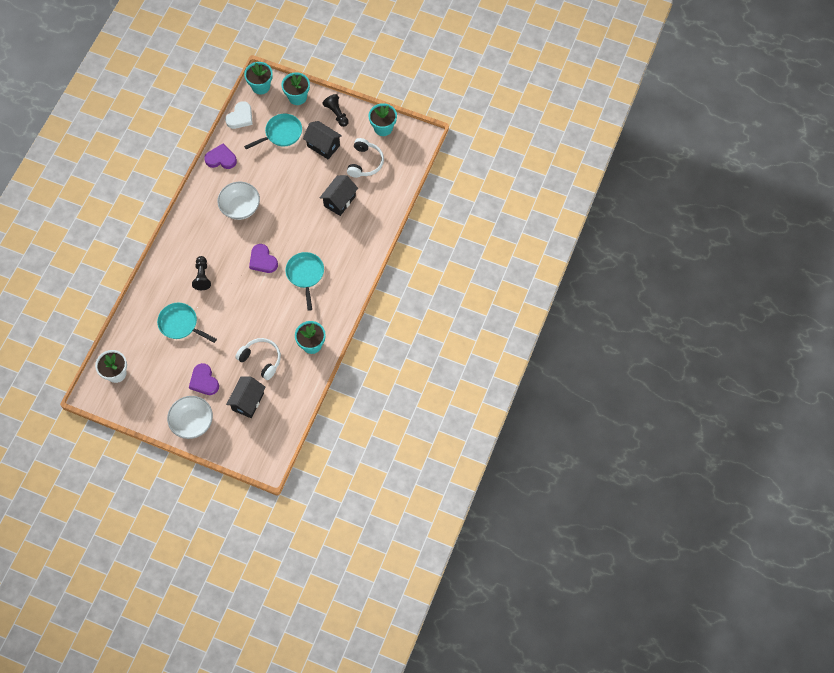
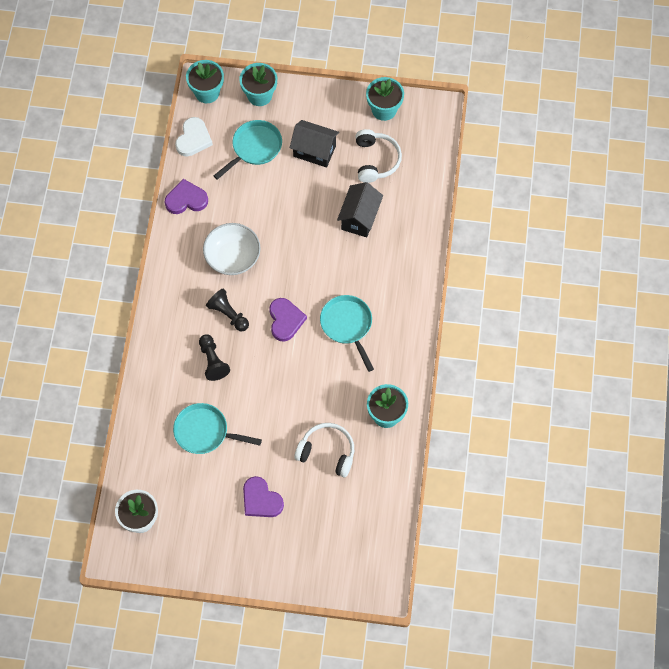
camera: 15 degrees left, 0 degrees up
(192, 422) = (264, 559): white bowl -> none
(248, 401) = (328, 512): black house -> none
(262, 260) = (285, 320): purple heart -> purple heart turned 135 degrees counterclockwise
(337, 114) = (318, 105): black pawn -> black pawn (228, 314)

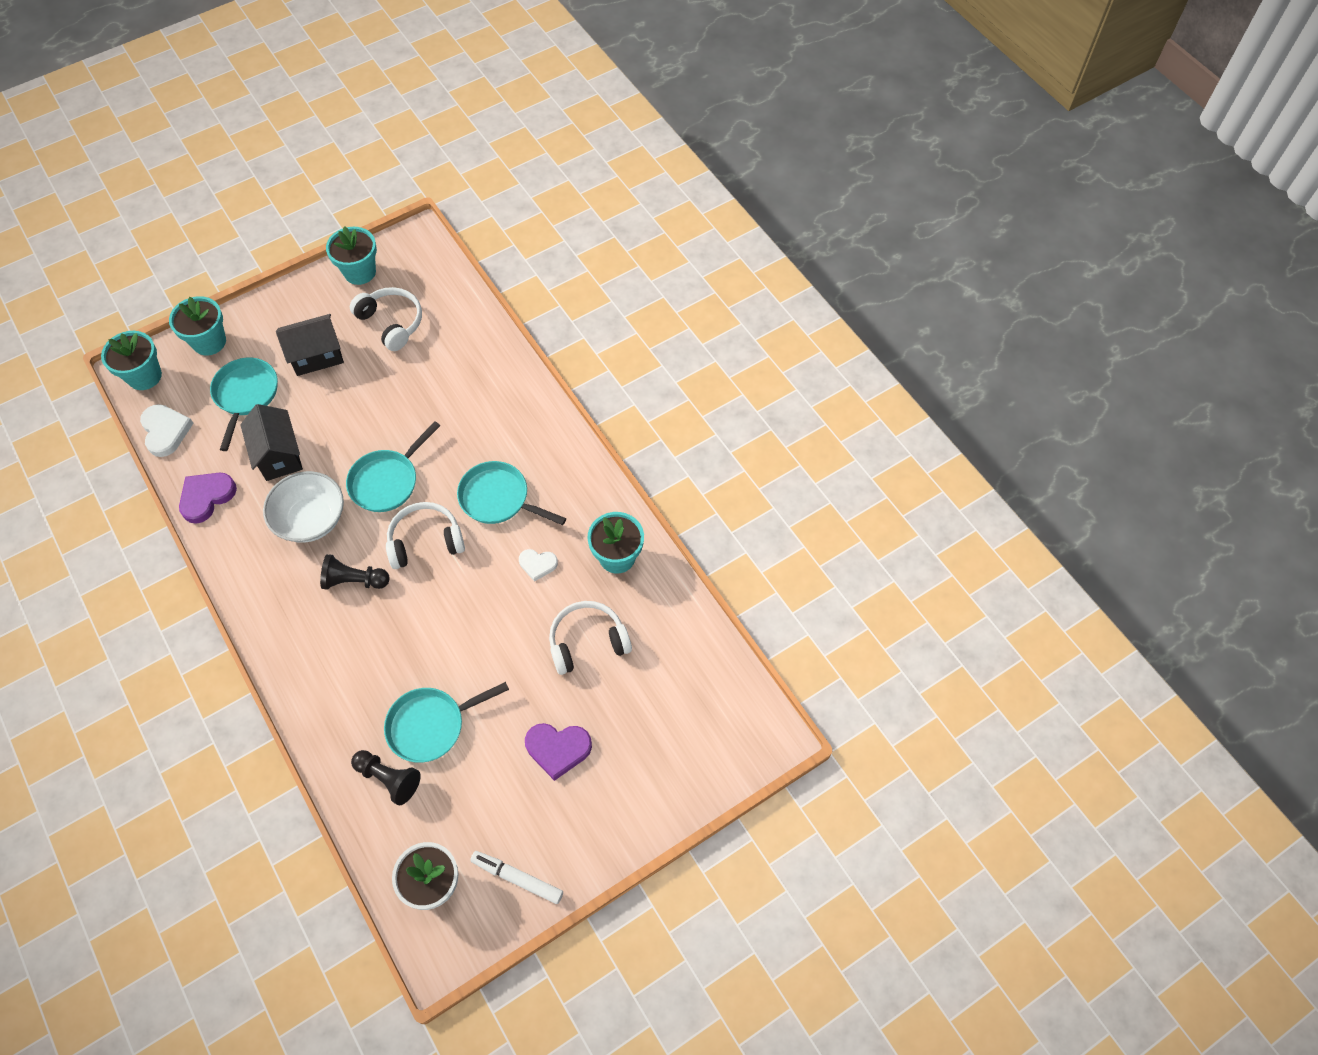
camera: 40 degrees left, 5 degrees down
(184, 551) = (517, 878): none -> white marker
(213, 361) = (377, 642): black pawn -> black pawn (388, 778)
(285, 320) = (425, 541): purple heart -> white headphones
(293, 265) = (387, 481): none -> turquoise pan
(337, 384) = (537, 564): none -> white heart
(359, 218) = (421, 387): black house -> black house (279, 455)

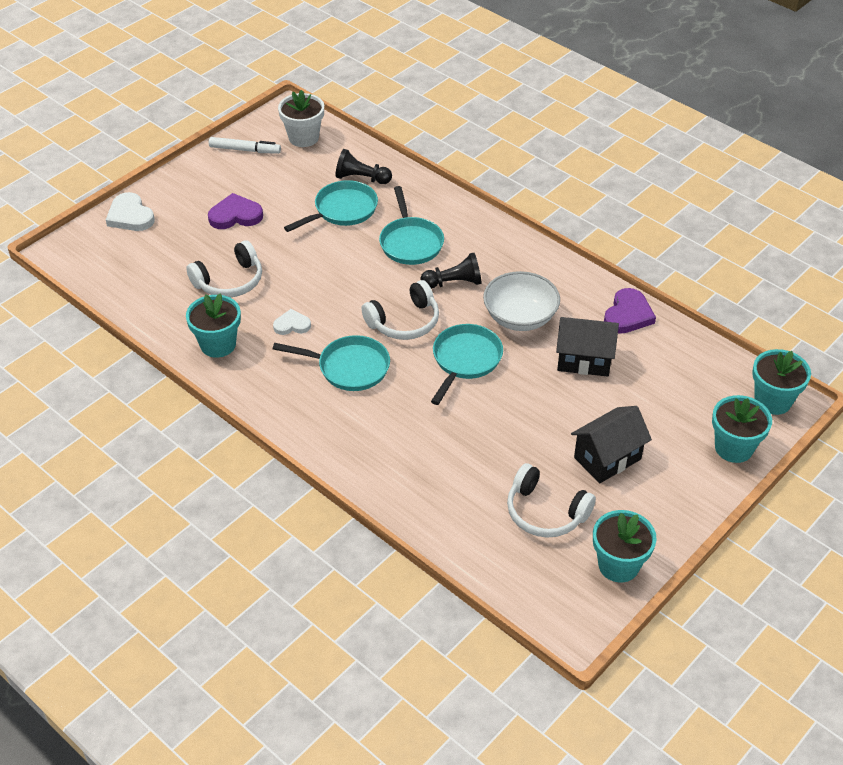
camera: 165 degrees right, 15 degrees down
(165, 431) = (709, 357): white heart -> white heart (130, 216)
(246, 395) = (655, 405): turquoise pan -> turquoise pan (410, 242)
(279, 455) = (584, 360): black house -> black house turned 45 degrees counterclockwise

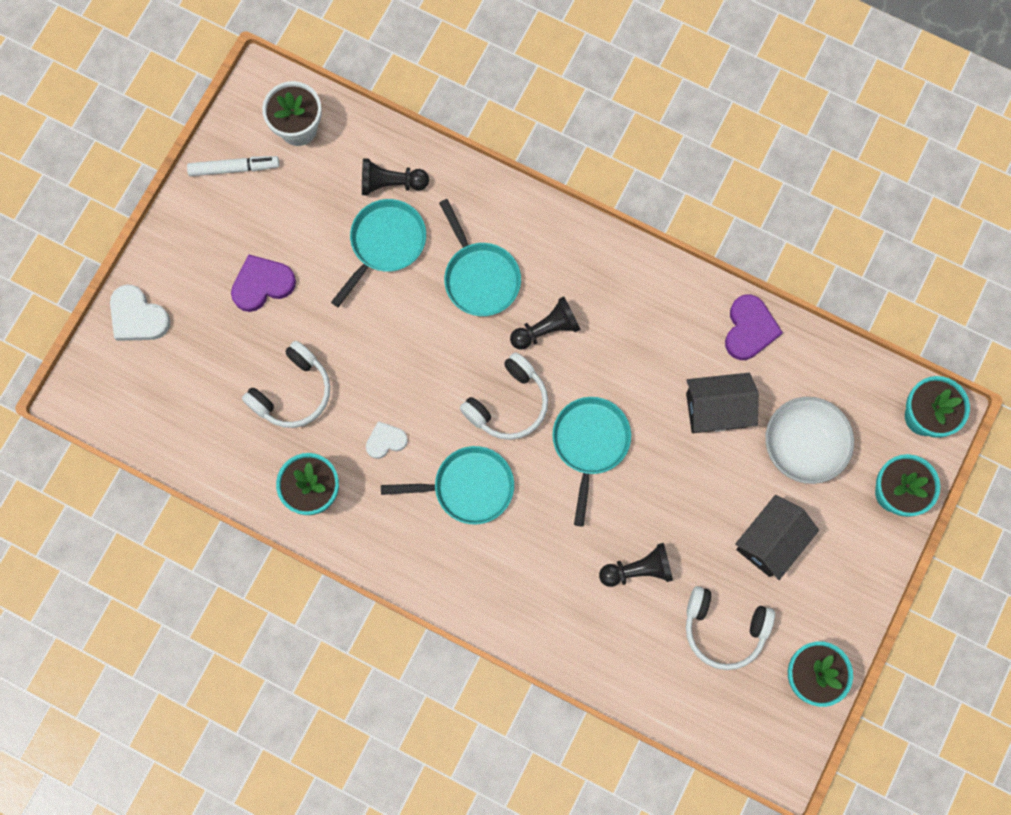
camera: 15 degrees left, 30 degrees up
(479, 453) = (638, 570): none -> black pawn
(520, 317) = (633, 364): white bowl -> white bowl (803, 445)

